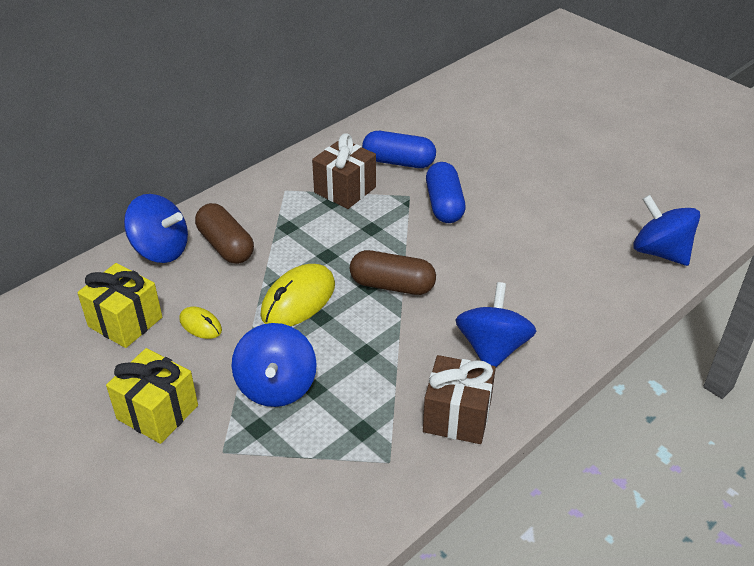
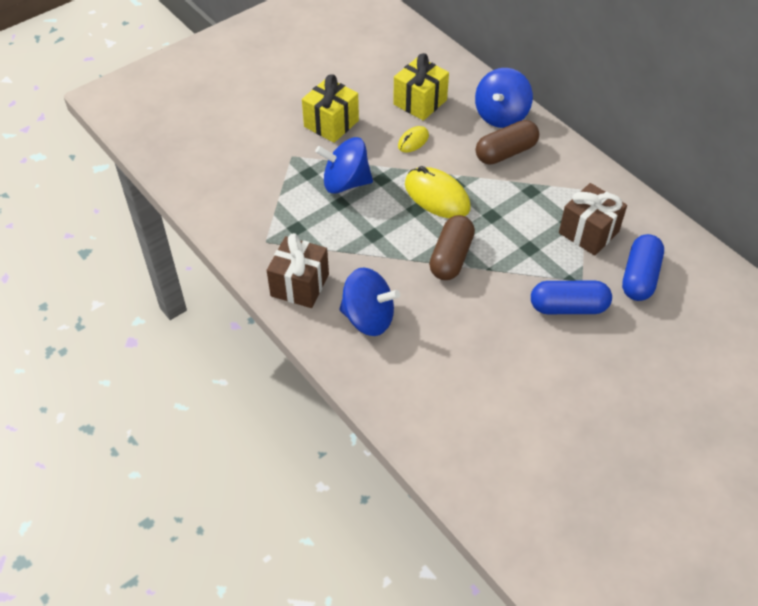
camera: 95 degrees right, 10 degrees up
(660, 252) = (492, 487): blue spinning top -> none

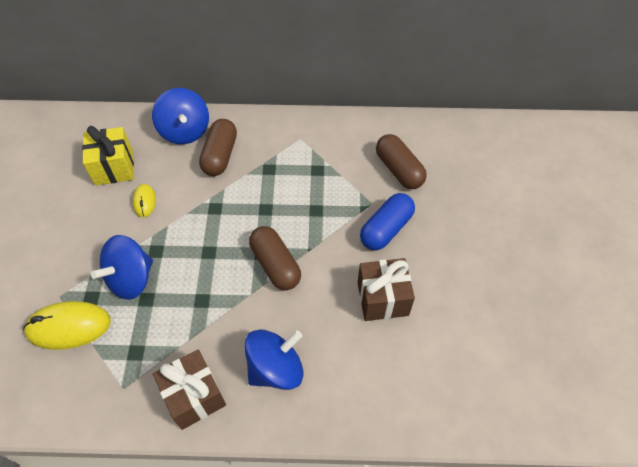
camera: 50 degrees left, 5 degrees up
(331, 123) = (62, 241): yellow gift -> none
(437, 196) = (212, 228): yellow mouse -> yellow mouse (69, 327)
(588, 232) = (336, 166): brown gift -> brown gift (382, 298)
(639, 277) = (399, 170): blue capsule -> brown capsule

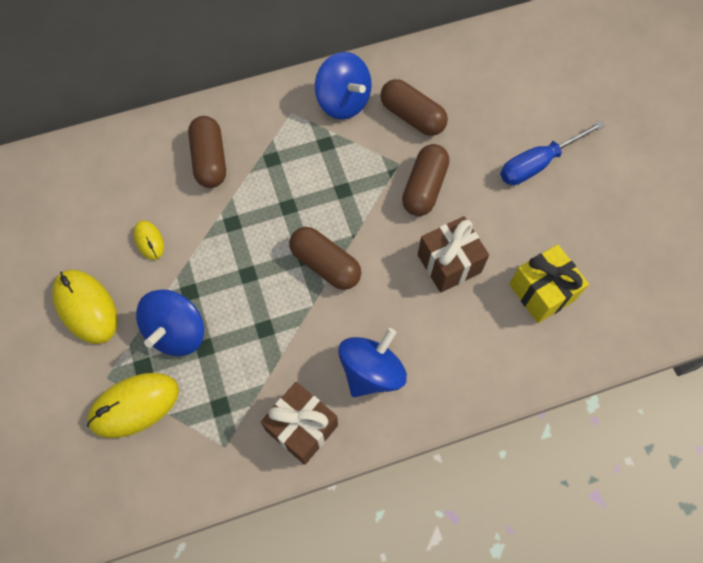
camera: 20 degrees left, 10 degrees up
(72, 236) = (86, 307): none -> yellow mouse
(114, 167) = (93, 212): yellow gift -> yellow gift (542, 292)
(185, 131) = (155, 143): blue spinning top -> blue spinning top (343, 101)
(386, 229) = (424, 187): blue capsule -> brown capsule
(496, 240) = (538, 163): none -> blue screwdriver

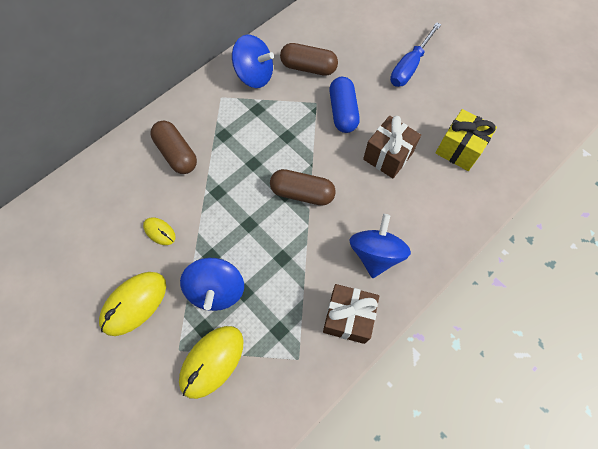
camera: 25 degrees left, 0 degrees up
(86, 307) = (134, 303): yellow mouse -> yellow mouse turned 75 degrees counterclockwise
(424, 187) = (342, 112): brown capsule -> blue capsule

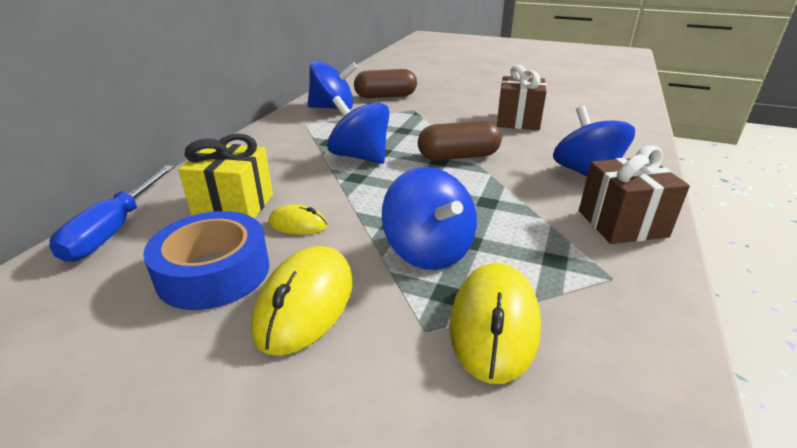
camera: 25 degrees left, 35 degrees down
(101, 257) = (214, 272): none -> blue tape
(176, 154) = (278, 165): brown capsule -> none
(235, 165) = (360, 157): none -> blue spinning top
(342, 112) = (445, 109): blue capsule -> none
(409, 66) = (478, 82): blue screwdriver -> blue screwdriver (115, 229)
(459, 149) = (575, 106): yellow gift -> yellow gift (234, 206)

